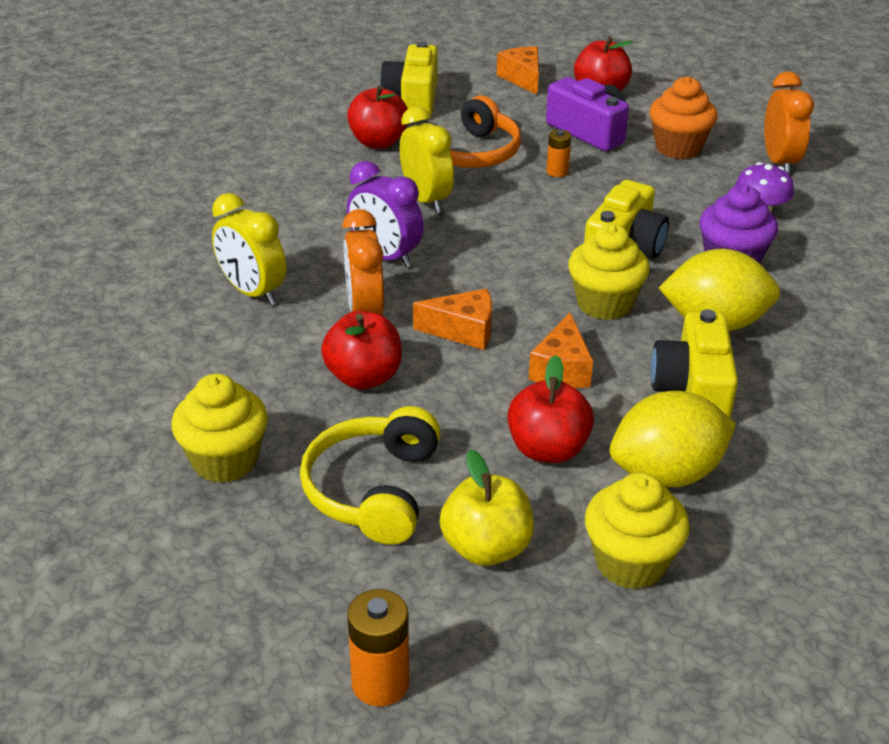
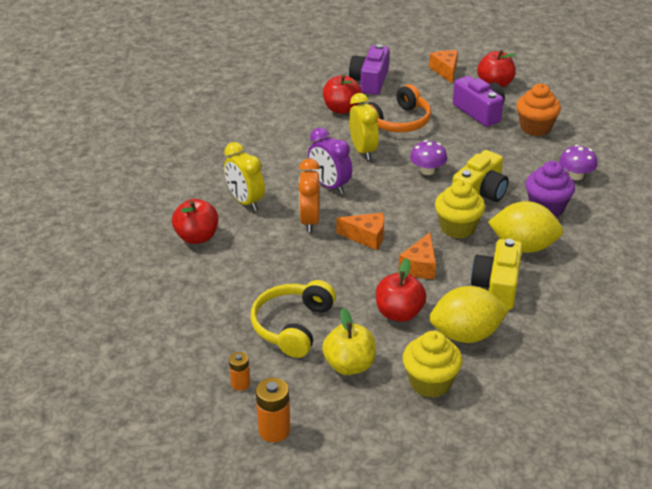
camera: 10 degrees right, 0 degrees up
(225, 460) = (212, 301): yellow cupcake -> none
(364, 377) = (301, 260): red apple -> red apple (197, 237)
(413, 100) = (370, 81): yellow camera -> purple camera
(534, 221) = (427, 170): none -> purple mushroom
(557, 172) = (451, 138): orange battery -> orange battery (240, 383)
(779, 162) = (600, 143): orange clock -> none

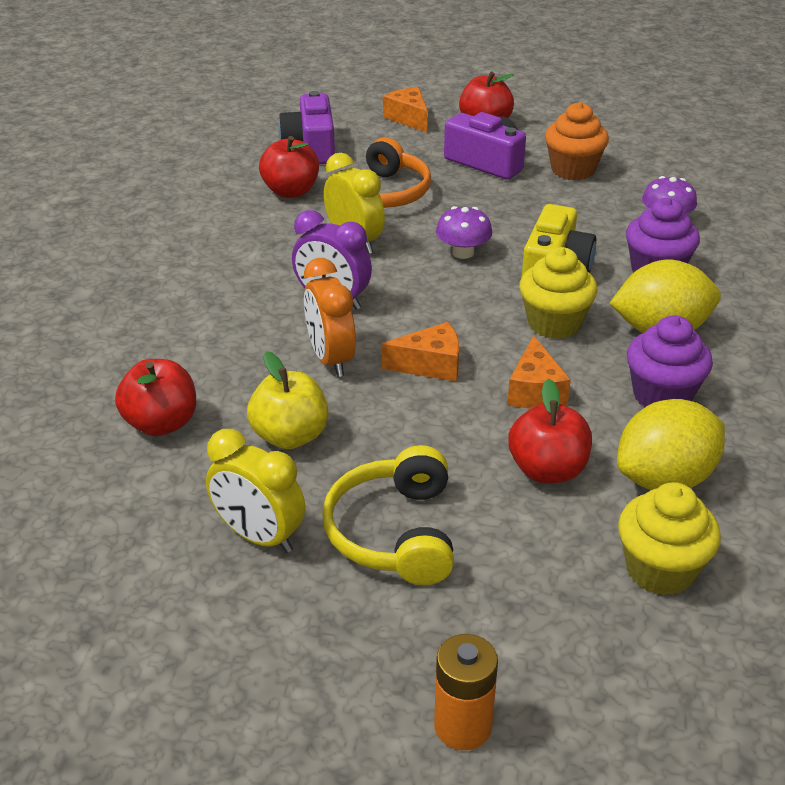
camera: 20 degrees left, 0 degrees up
(240, 383) = (360, 656): orange battery -> none
(245, 201) = (213, 351): yellow clock -> yellow clock (259, 536)
(349, 365) = (521, 575): yellow apple -> yellow apple (290, 436)
(497, 286) = (662, 396): yellow camera -> purple cupcake

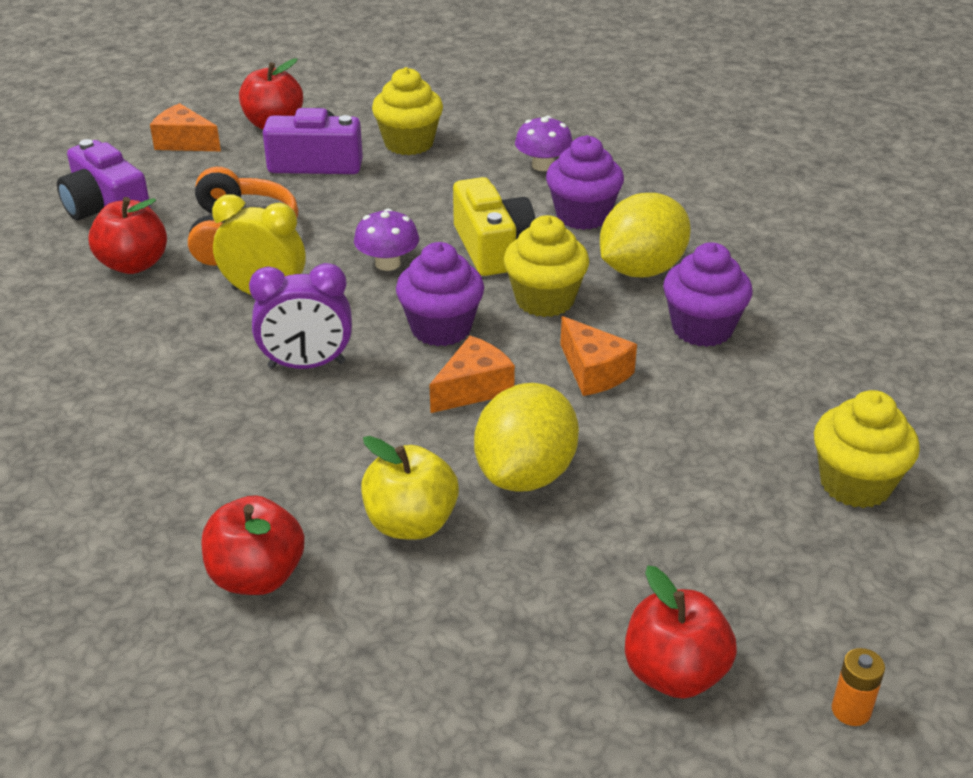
camera: 35 degrees left, 0 degrees up
(259, 536) = (488, 640): yellow clock -> none
(331, 359) = (368, 425): orange clock -> none
(395, 533) = (611, 567): yellow headphones -> none
(452, 313) = (441, 328): none -> purple cupcake
(462, 726) = (851, 710): orange battery -> orange battery, size x0.62
(547, 470) = (679, 441): red apple -> red apple (674, 673)
(573, 170) = (409, 143): orange cupcake -> yellow cupcake
(665, 479) = (779, 403): yellow lemon -> yellow lemon (525, 474)

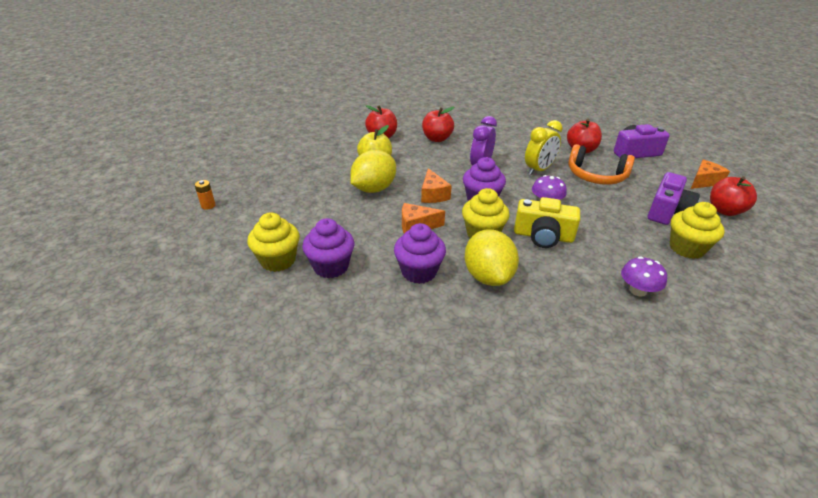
camera: 120 degrees right, 0 degrees up
(525, 474) = (374, 189): yellow lemon -> yellow lemon turned 75 degrees clockwise
(582, 216) = (561, 280): purple cupcake -> purple cupcake (331, 266)
(674, 673) = (263, 183): red apple -> red apple (437, 139)

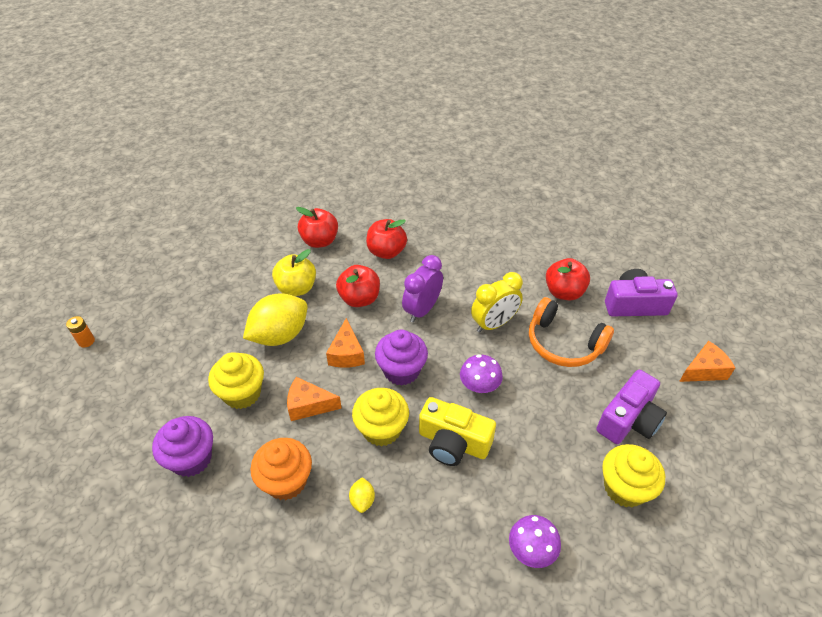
camera: 10 degrees right, 10 degrees up
(278, 260) = (137, 441): yellow cupcake -> yellow cupcake (242, 393)
(419, 272) = (286, 481): purple cupcake -> orange cupcake
(488, 276) = (362, 500): yellow lemon -> yellow lemon, size x0.42
(725, 210) = (706, 428): red apple -> red apple (359, 299)

